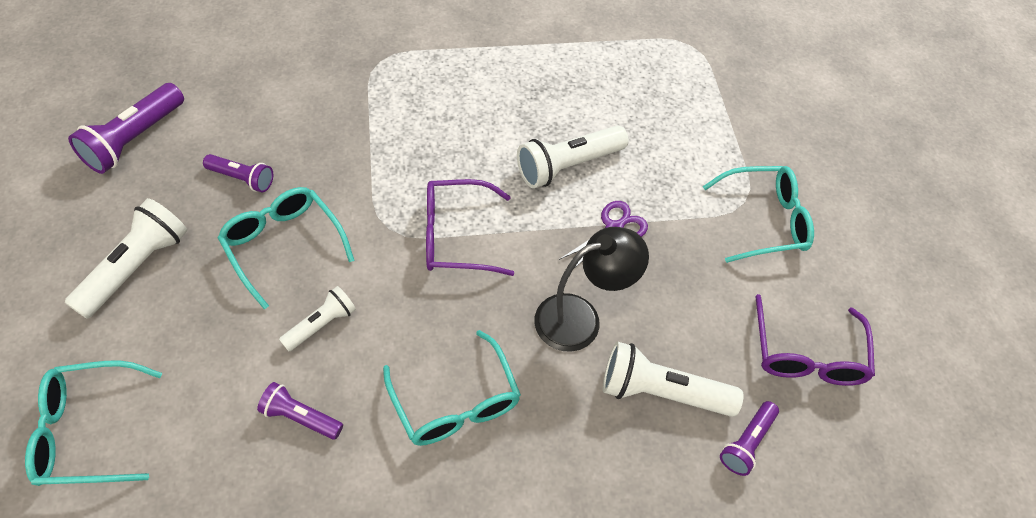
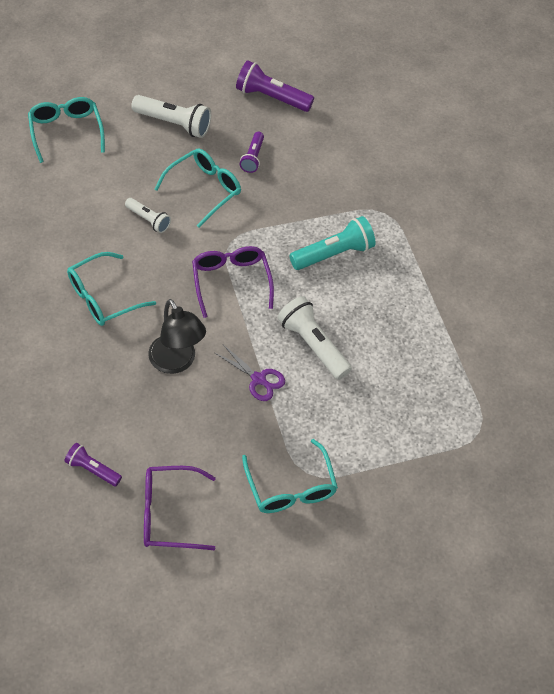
camera: 80 degrees right, 0 degrees up
(300, 417) = (84, 222): purple flashlight -> none
(432, 121) = (333, 253): none -> turquoise flashlight
(661, 392) = (124, 415): white flashlight -> none

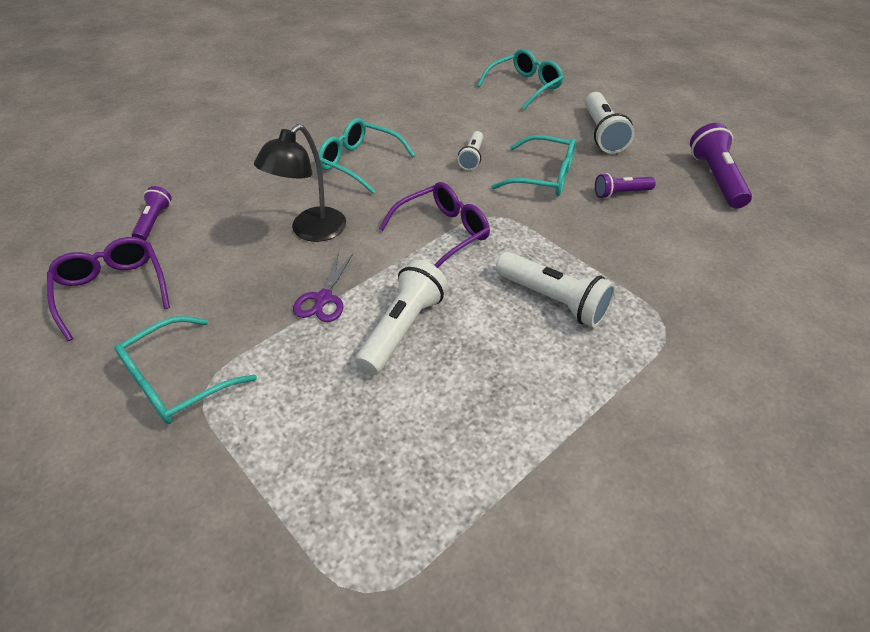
camera: 70 degrees right, 10 degrees down
(333, 253) = (554, 300): turquoise flashlight -> white flashlight

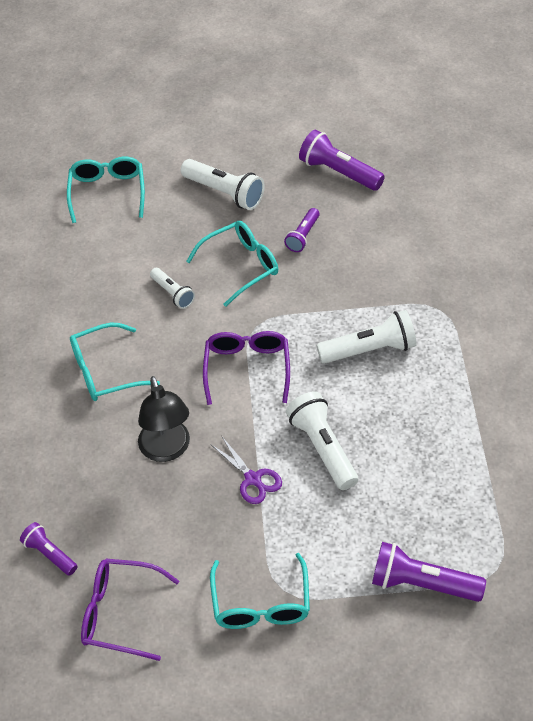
camera: 50 degrees left, 5 degrees up
(289, 516) = (422, 584): none -> purple flashlight

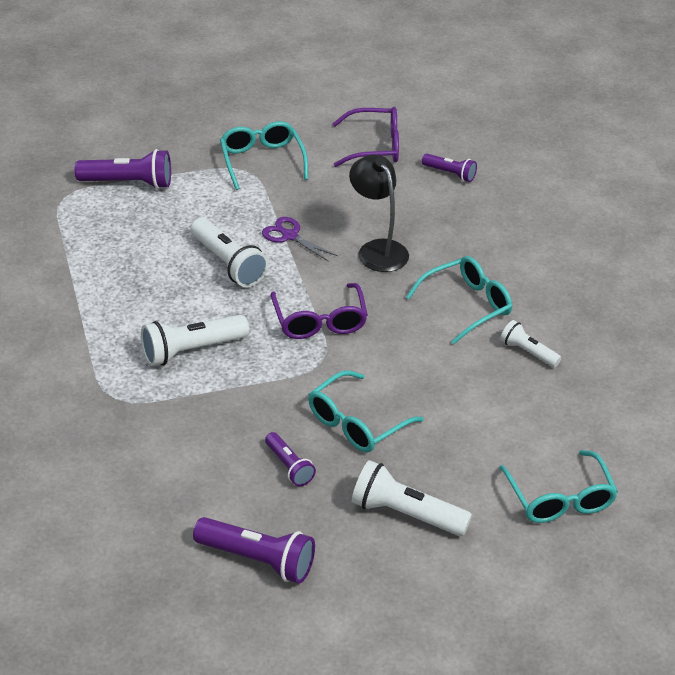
camera: 165 degrees right, 10 degrees down
(173, 293) = (425, 386): white flashlight -> white flashlight (527, 352)
(303, 236) = (289, 466): purple flashlight -> purple flashlight turned 135 degrees clockwise

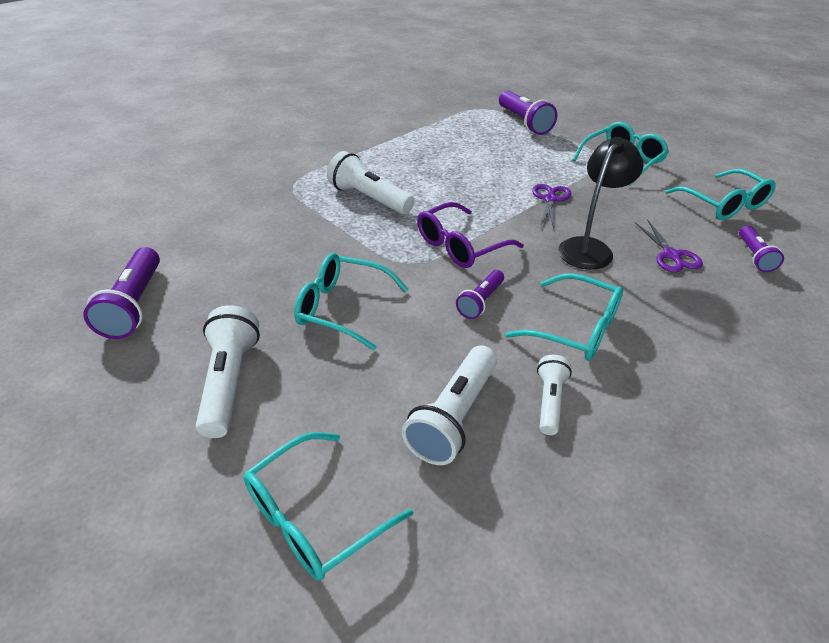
camera: 65 degrees right, 0 degrees up
(228, 263) = (484, 183): white flashlight -> white flashlight (454, 417)
(289, 466) = (261, 286): purple flashlight -> purple flashlight (481, 302)
(374, 146) = (723, 204): purple glasses -> turquoise glasses
(419, 213) = (671, 255): none -> purple scissors

